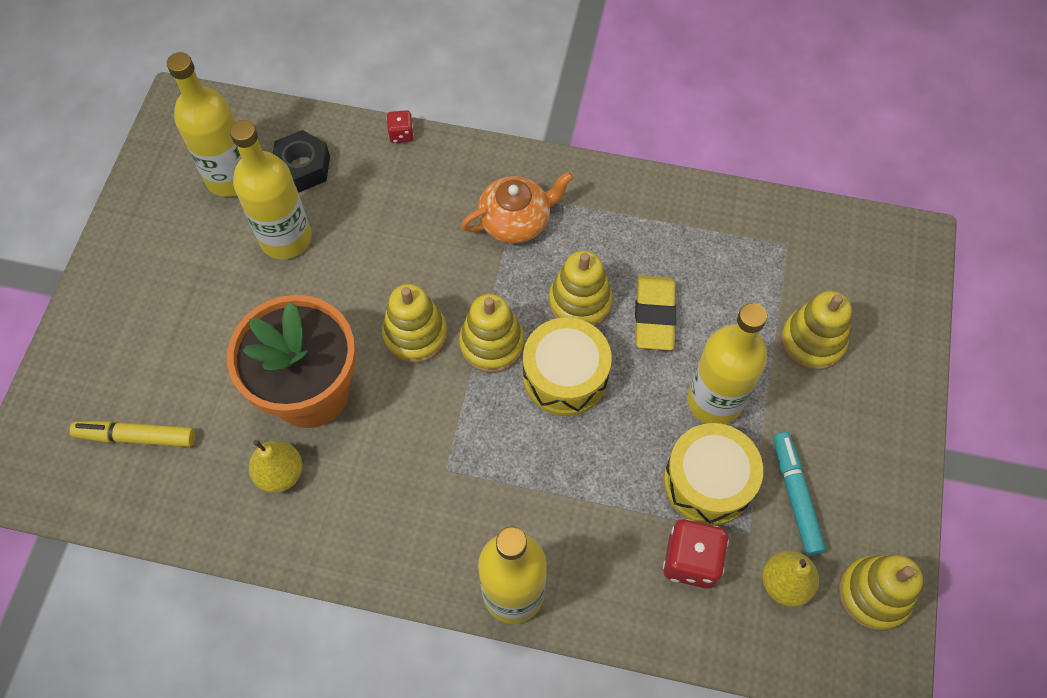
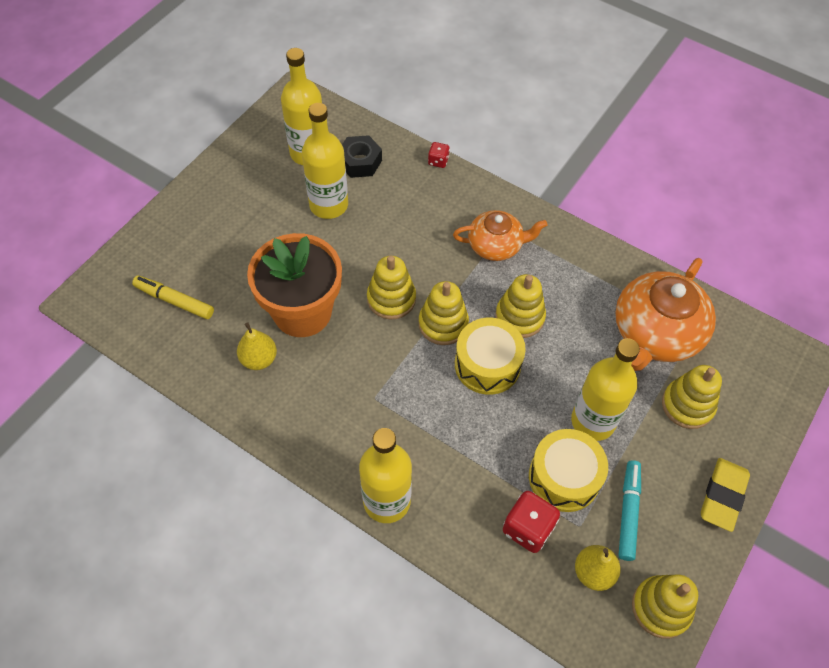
camera: 20 degrees right, 5 degrees down
(654, 316) = (571, 345): yellow eraser -> yellow eraser (722, 496)
(744, 266) = (655, 333): none -> orange teapot

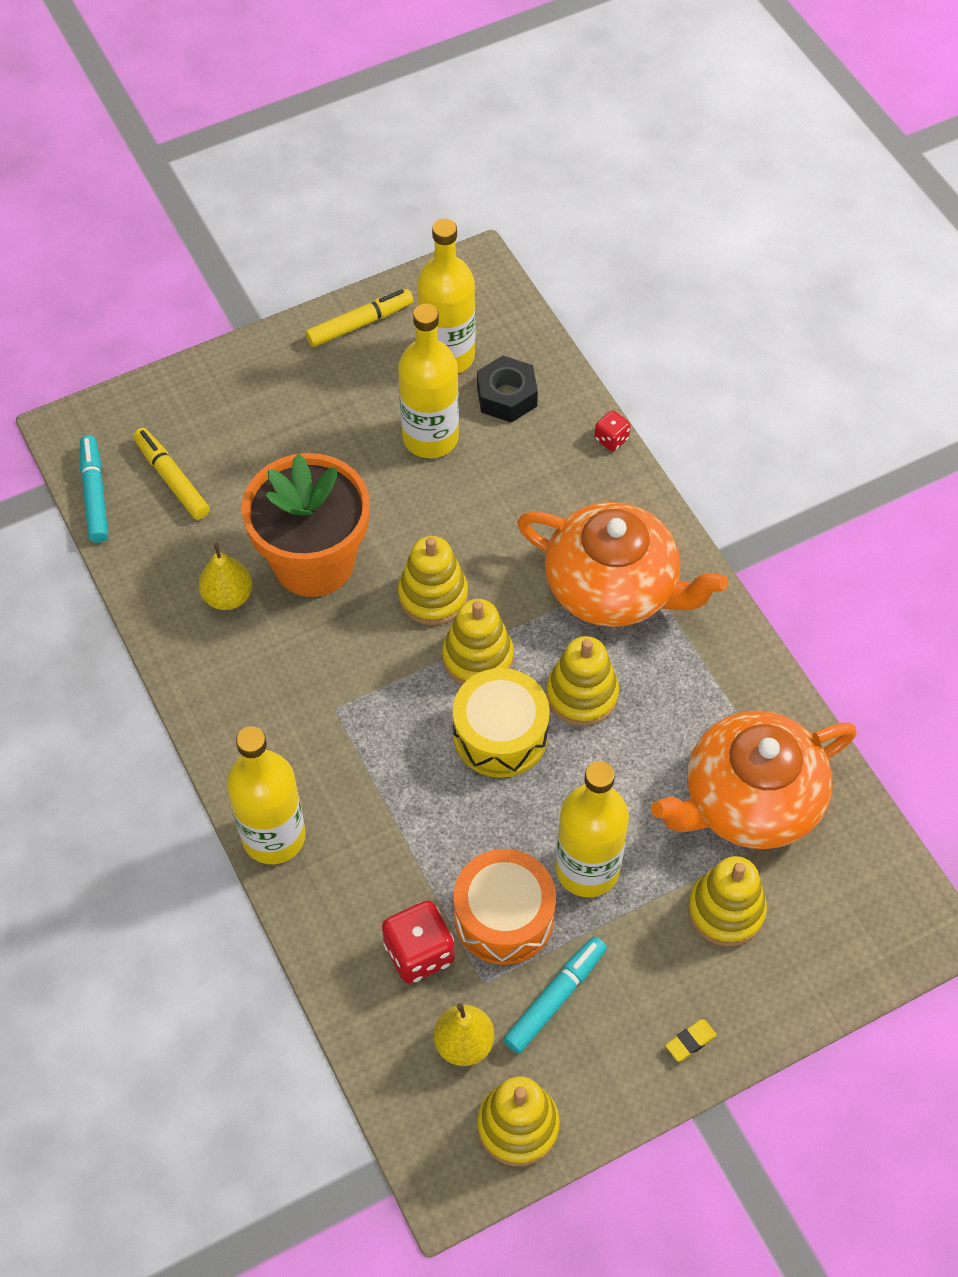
camera: 30 degrees right, 0 degrees up
(126, 333) = (95, 494): none -> turquoise marker
(241, 155) = (360, 324): none -> yellow marker
(496, 245) = (614, 587): orange teapot -> orange teapot, size x1.63
(564, 477) = (504, 917): yellow drum -> orange drum
(722, 496) = (690, 1041): yellow eraser -> yellow eraser, size x0.47

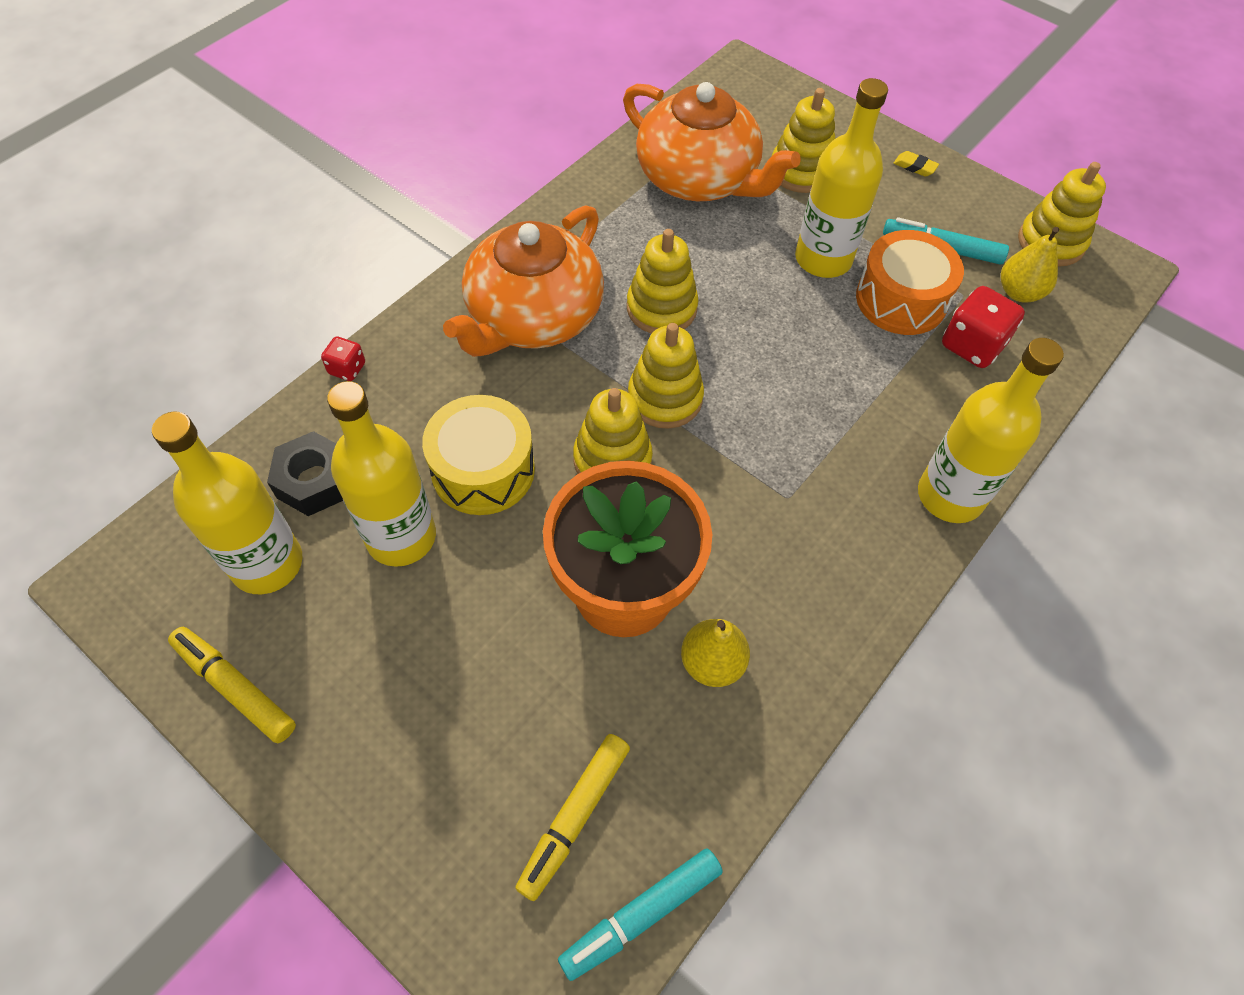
camera: 115 degrees left, 0 degrees up
(500, 734) = (736, 354): yellow drum -> yellow drum (483, 470)
(614, 587) = (532, 317): orange teapot -> orange teapot turned 150 degrees counterclockwise

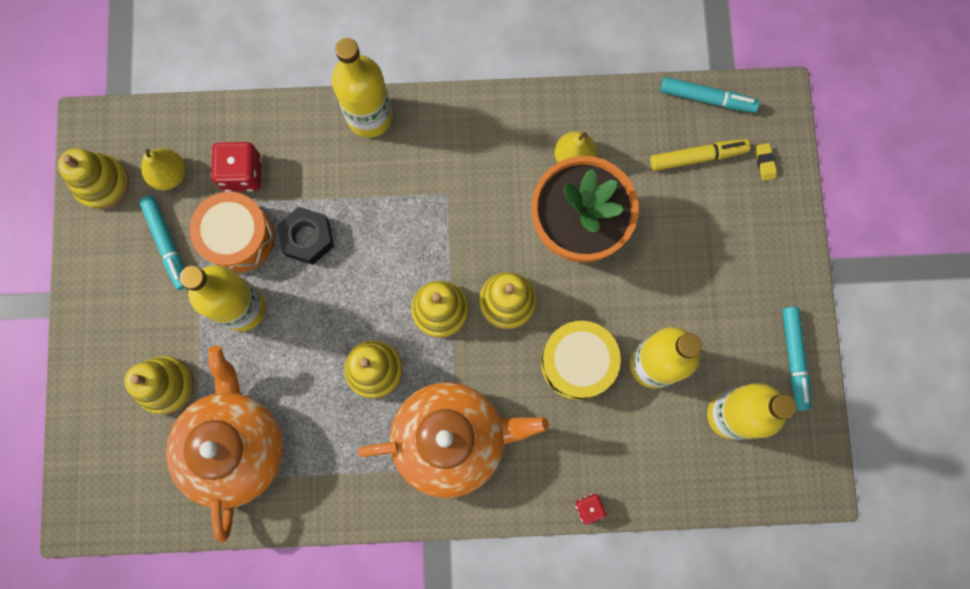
camera: 130 degrees left, 20 degrees up
(235, 687) = (794, 359): yellow marker -> turquoise marker
(315, 481) = (668, 443): black nut -> black nut (307, 238)
(914, 167) = (94, 315): yellow eraser -> yellow eraser (764, 163)

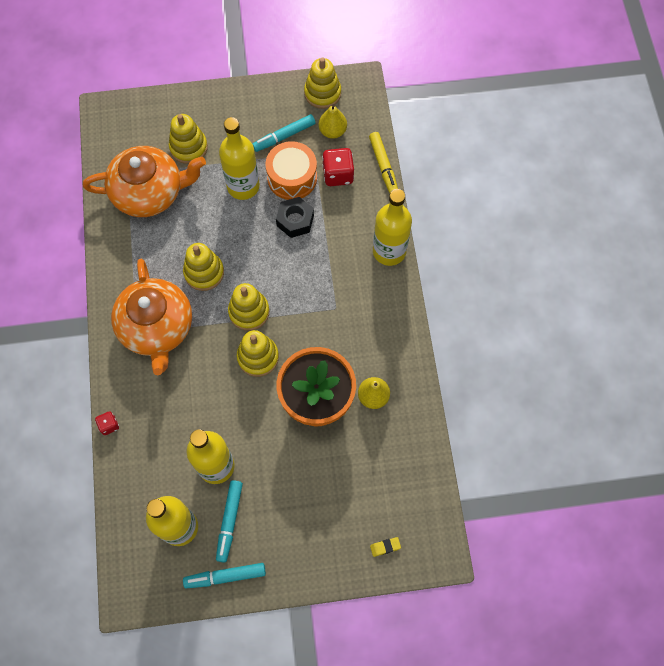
camera: 85 degrees right, 10 degrees down
(577, 363) = (215, 410): yellow drum -> none
(697, 157) = (384, 492): yellow marker -> yellow marker (383, 166)
(707, 98) = (434, 497): turquoise marker -> turquoise marker (229, 521)

